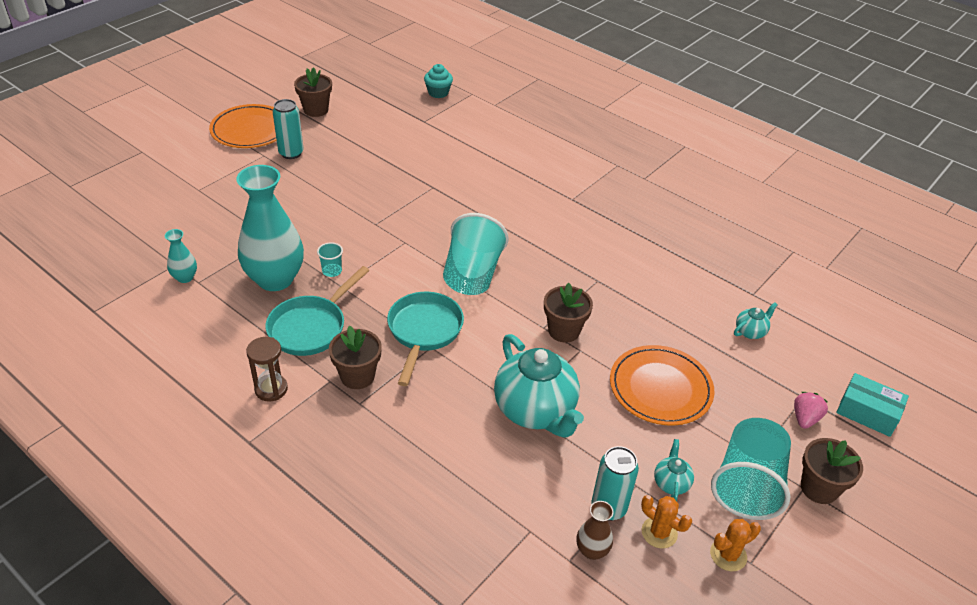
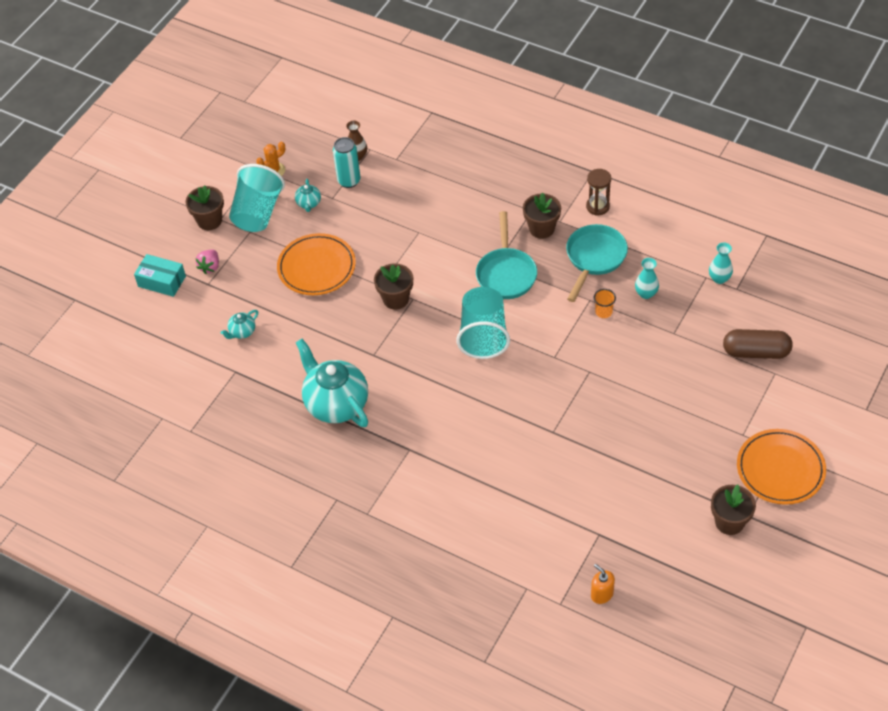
camera: 175 degrees right, 10 degrees up
(202, 208) = (756, 352): none -> brown capsule
(275, 279) = (646, 293): turquoise vase -> turquoise vase, size x0.44
(291, 153) = (717, 444): turquoise can -> none
(332, 271) = (603, 312): turquoise cup -> orange cup
(438, 93) = (602, 594): turquoise cupcake -> orange soap dispenser
(535, 411) = (406, 231): turquoise teapot -> turquoise teapot (336, 404)
(659, 532) = (316, 174): orange cactus -> none

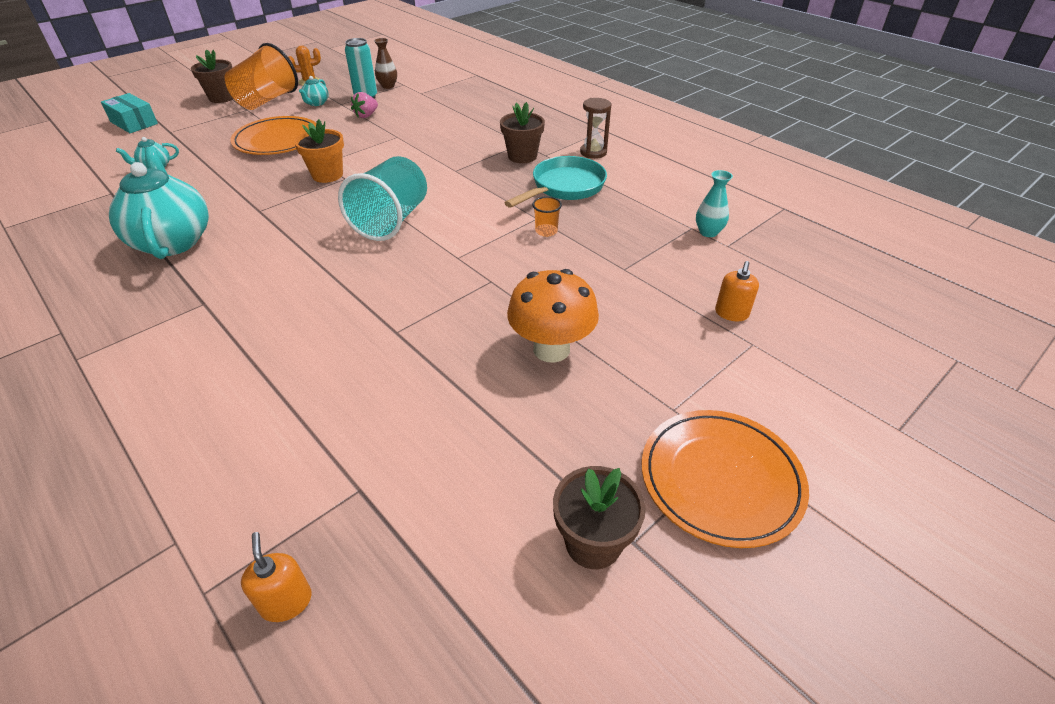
camera: 15 degrees right, 10 degrees down
(210, 267) = (185, 122): pink strawberry -> pink strawberry (366, 115)
(258, 213) = (267, 101): turquoise cup -> orange cup
(396, 299) = (327, 175): brown flower pot -> orange flower pot
(506, 273) = (458, 179): turquoise pan -> none
(646, 293) = (608, 226): turquoise vase -> none
(656, 415) = (551, 349): none -> orange mushroom
(756, 352) = (731, 313): brown capsule -> orange soap dispenser

